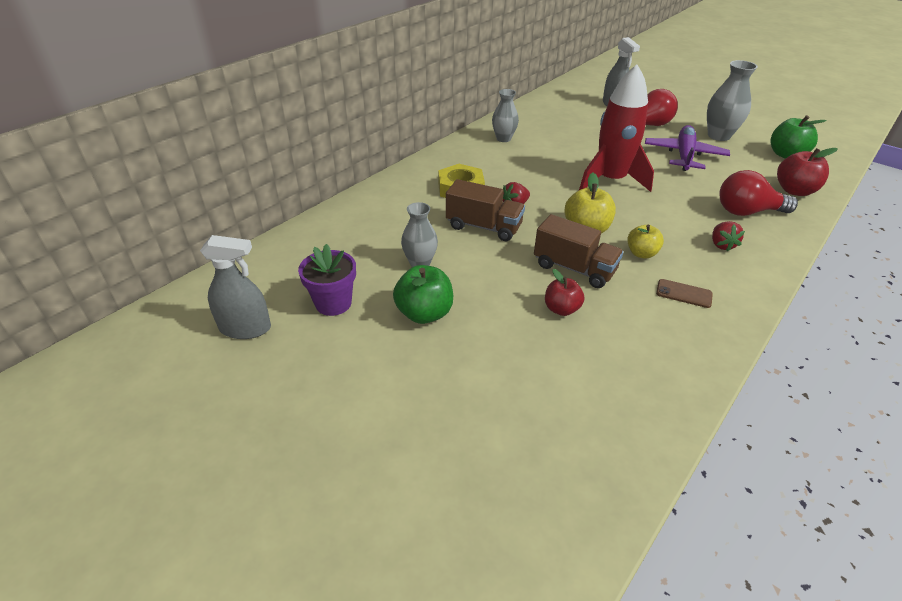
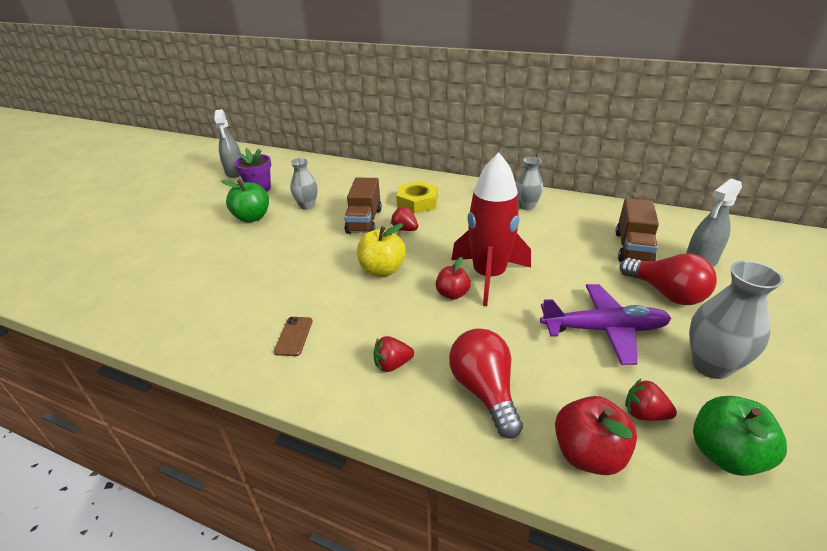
camera: 75 degrees right, 5 degrees down
(561, 309) = (262, 270): red apple -> red apple (452, 294)
(574, 268) = (318, 270): brown truck -> brown truck (632, 248)
(641, 253) = (354, 306): yellow apple -> none
(760, 166) = (644, 414): none -> red strawberry

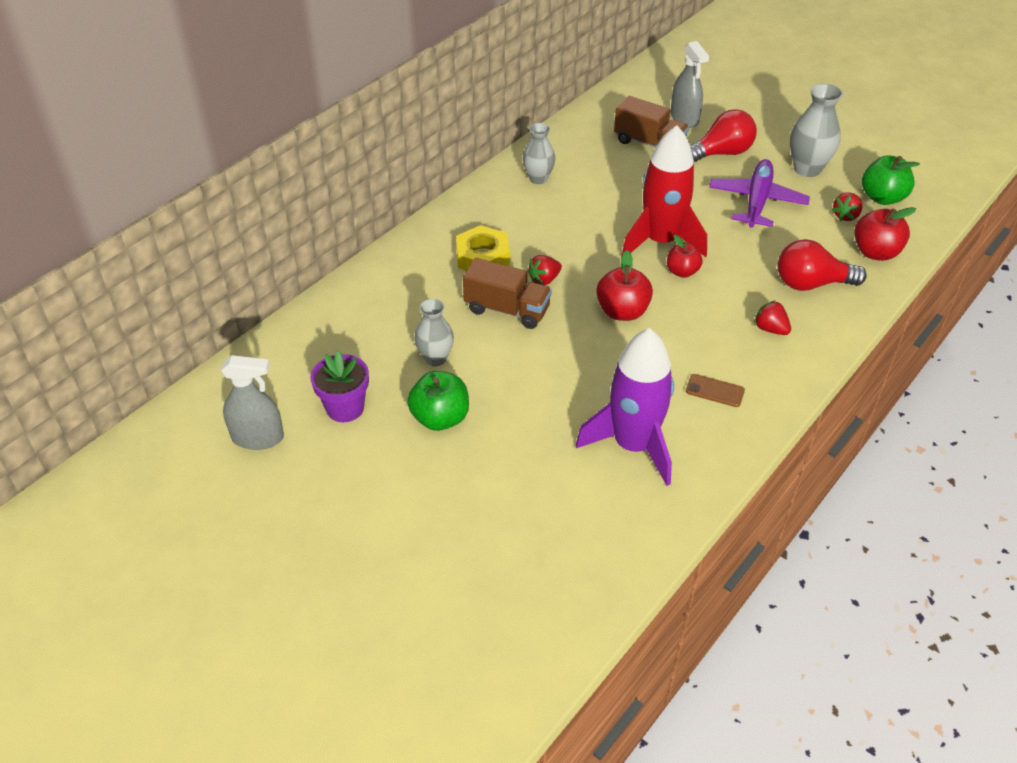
camera: 75 degrees left, 10 degrees up
(225, 299) = (633, 445): none -> purple rocket
(382, 270) = (622, 312): yellow apple -> red apple
(392, 364) = (770, 329): red strawberry -> red strawberry turned 135 degrees clockwise

